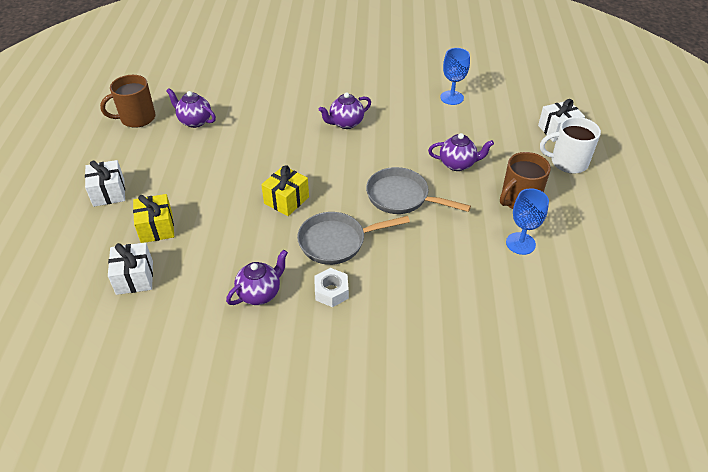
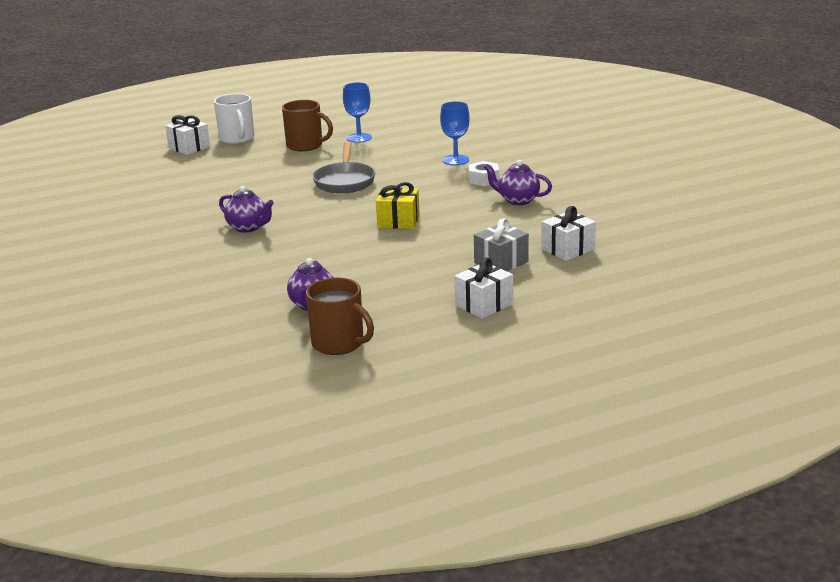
camera: 115 degrees left, 20 degrees down
(156, 228) = (501, 262): yellow gift -> grey gift
(337, 242) = (428, 190): grey pan -> none
(452, 98) = (160, 193): blue goblet -> blue goblet (455, 160)
(457, 164) = (276, 171): purple teapot -> none

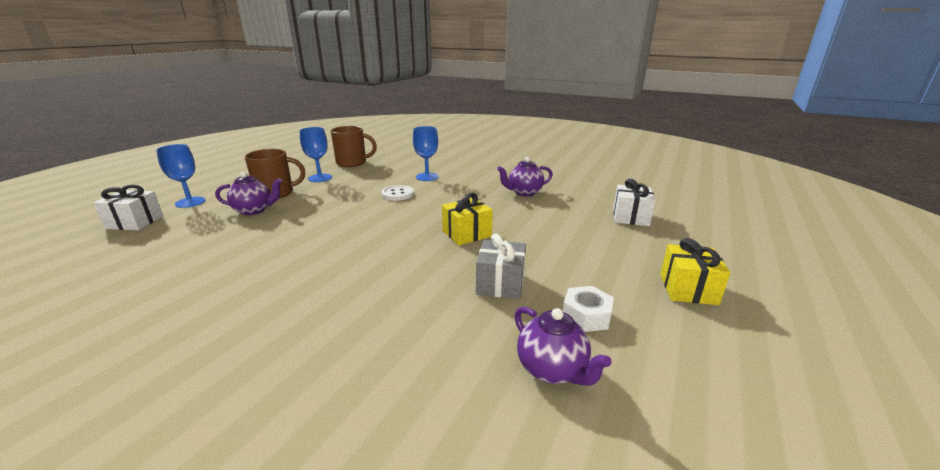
camera: 40 degrees left, 0 degrees up
(237, 139) = (190, 202): white mug -> blue goblet
(248, 227) = (318, 290): purple teapot -> purple teapot (254, 210)
(339, 343) = (685, 421): brown mug -> brown mug (352, 163)
(345, 181) = (359, 213): grey pan -> none
(400, 172) = (397, 194): none -> white button
(483, 179) = (472, 185): white nut -> white nut (586, 316)
(484, 305) = (688, 289): white gift -> yellow gift
(501, 262) = (613, 243): grey gift -> grey gift (500, 283)

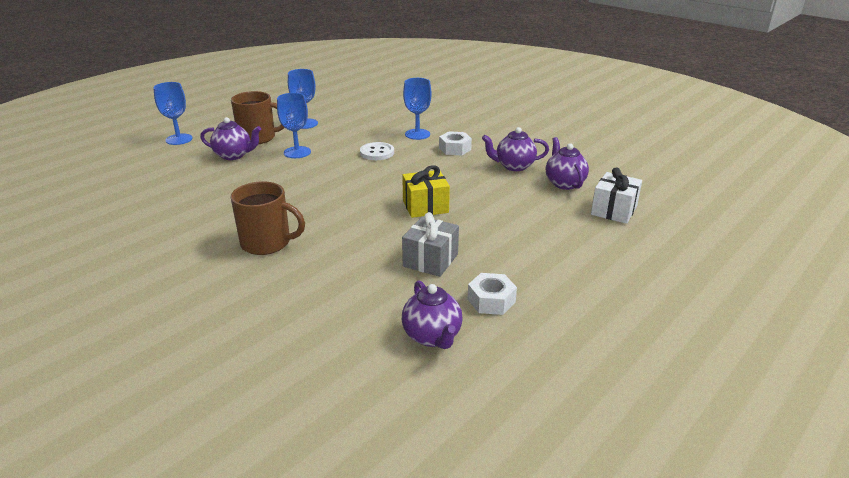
camera: 15 degrees right, 5 degrees up
(135, 222) = (131, 155): white gift -> none
(320, 201) = (297, 152): none -> blue goblet
(352, 163) = (345, 107): brown mug -> brown mug (267, 243)
(466, 184) = (455, 149): none -> white nut
(574, 201) = (564, 183): none -> purple teapot
(688, 289) = (611, 293): yellow gift -> none

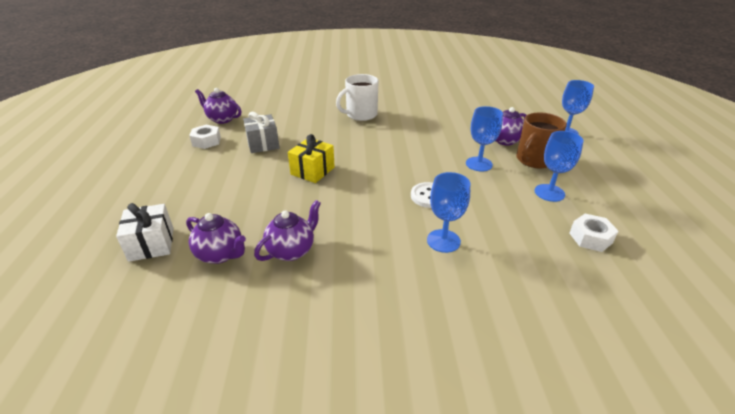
camera: 135 degrees right, 5 degrees up
(267, 243) = (361, 115): brown mug -> white mug
(455, 149) = (377, 241): white nut -> white nut (590, 238)

